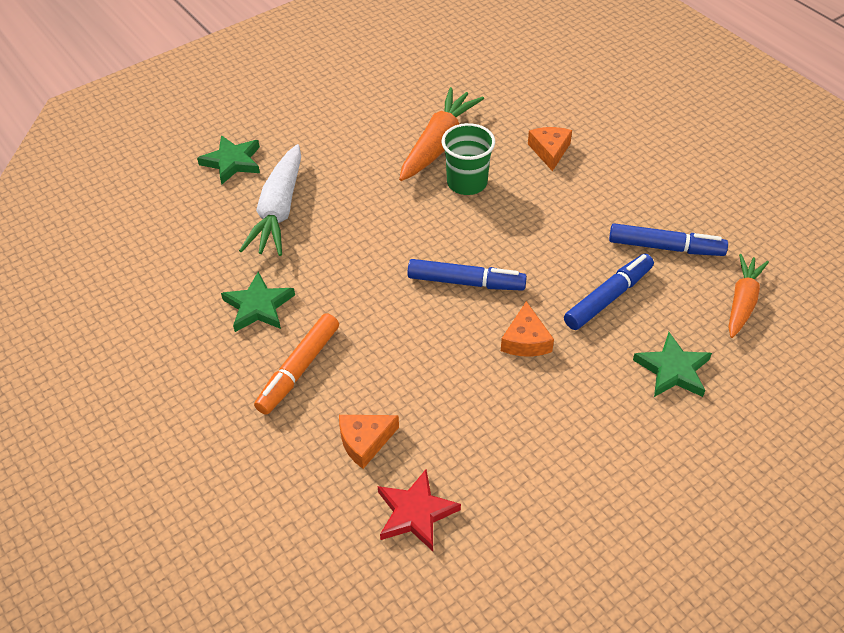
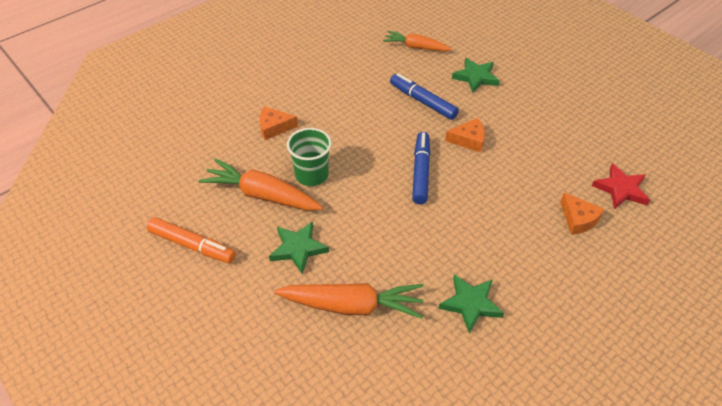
camera: 95 degrees left, 0 degrees up
(232, 162) = (282, 359): green star -> green star (298, 248)
(278, 211) = (352, 306): white carrot -> orange carrot
(299, 369) = (528, 266): orange marker -> orange marker (192, 245)
(665, 247) = (373, 74): blue marker -> none

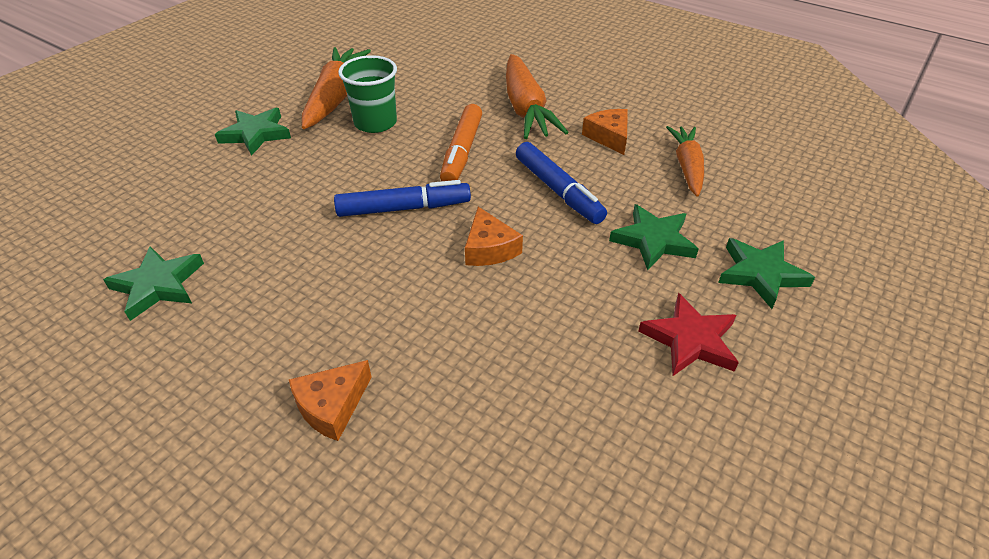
camera: 75 degrees right, 5 degrees down
(192, 245) = (259, 73): orange marker -> orange marker (462, 152)
(274, 127) = (449, 84): orange cheese -> orange cheese (609, 137)
(352, 306) = (168, 185): orange carrot -> orange carrot (525, 109)
(422, 101) = (558, 190): blue marker -> blue marker turned 120 degrees clockwise
(508, 51) = (760, 274): none -> green star
(621, 189) = (424, 477): red star -> red star (690, 340)

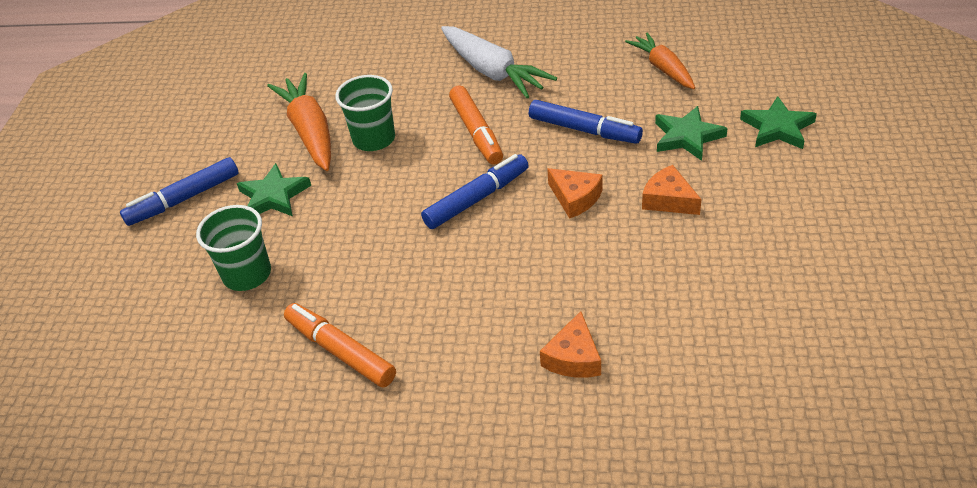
camera: 25 degrees left, 0 degrees up
(158, 285) = (340, 351): green star -> orange marker
(169, 185) = (247, 274): none -> green cup
(196, 109) = (184, 199): none -> blue marker
(525, 109) = (492, 72): orange carrot -> white carrot
(609, 137) = (583, 68): orange cheese -> orange cheese (668, 200)
(690, 340) = (768, 194): red star -> none

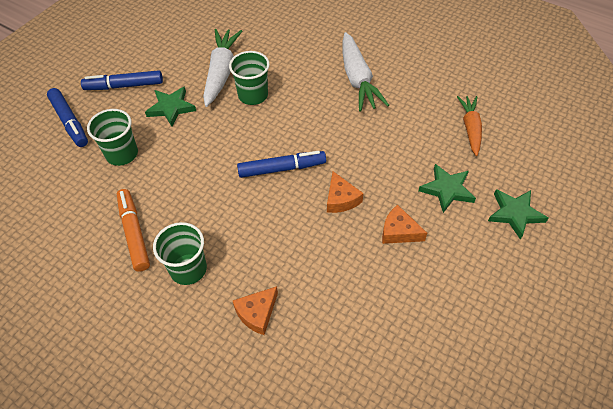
camera: 25 degrees right, 10 degrees up
(310, 131) = (221, 72): orange carrot -> white carrot
(447, 355) = (188, 269): none -> green cup
(476, 132) = (316, 120): orange marker -> none
(584, 130) = (383, 151): blue marker -> blue marker (70, 122)
(668, 200) = (399, 231): orange cheese -> orange cheese turned 45 degrees counterclockwise

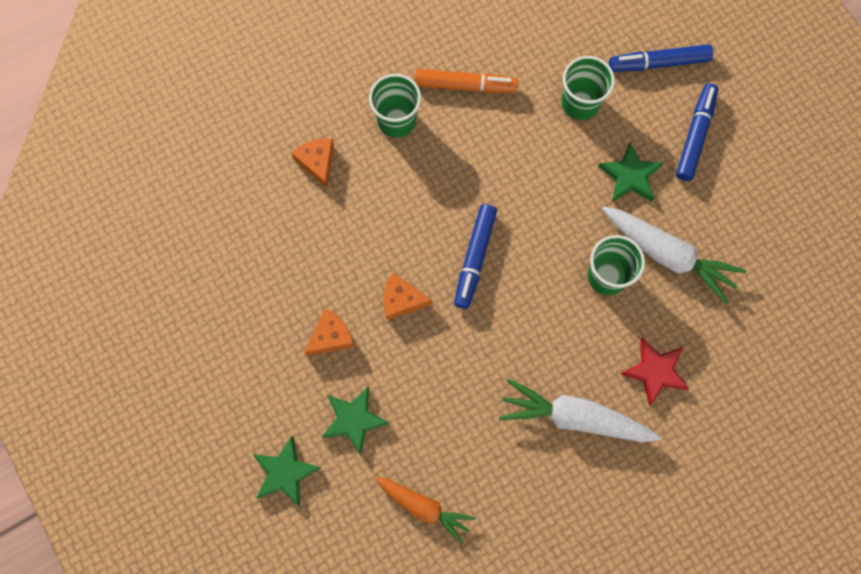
camera: 115 degrees right, 20 degrees up
(303, 54) = (655, 371): none -> red star

